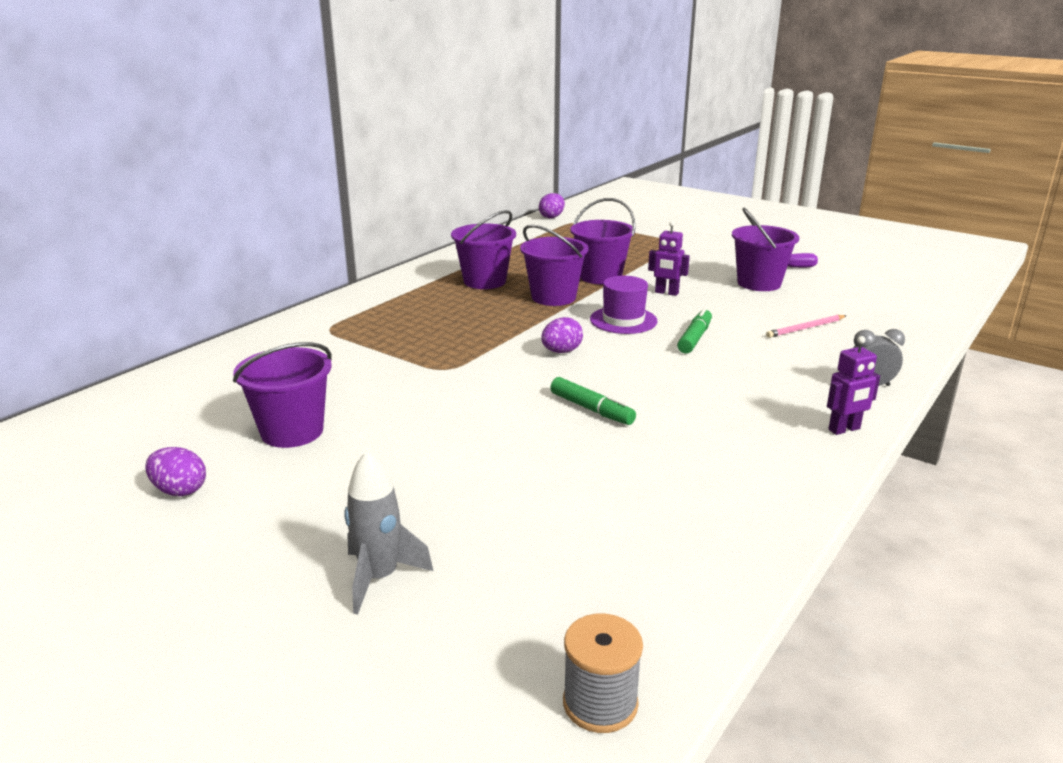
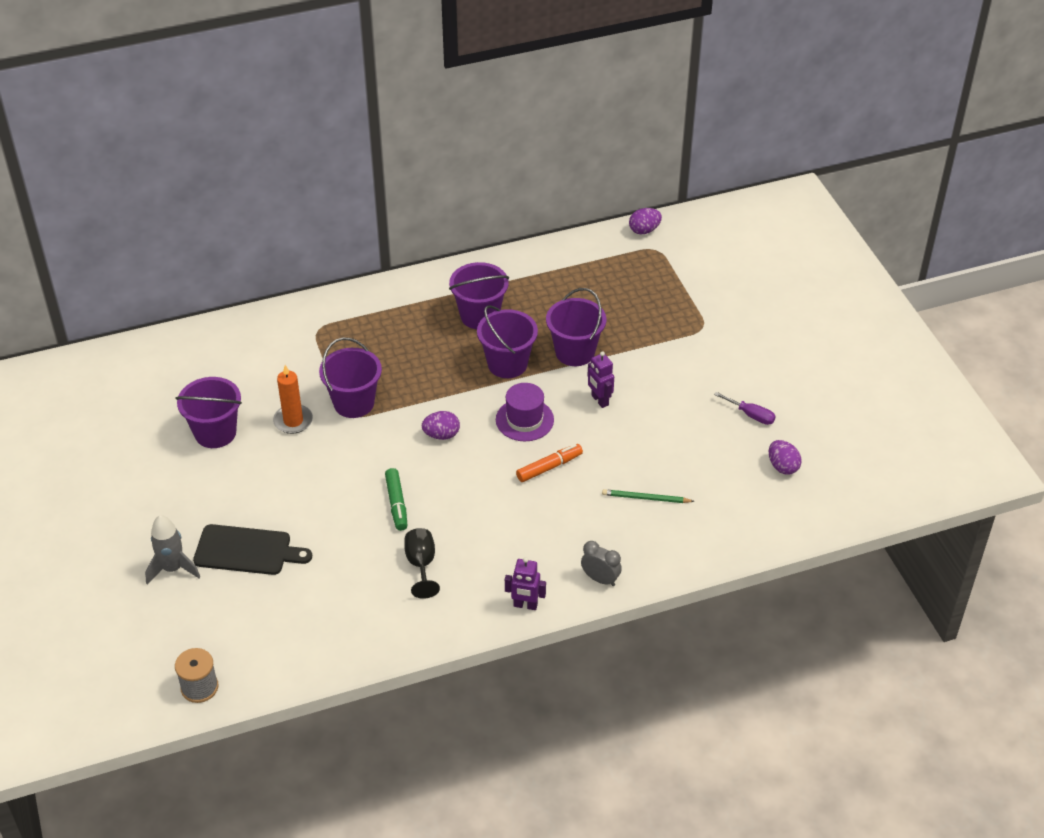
camera: 35 degrees right, 20 degrees up
(179, 491) = (128, 454): purple egg -> purple egg (782, 466)
(383, 392) = (293, 421): none -> orange candle
(467, 514) = (247, 550): none -> black cutting board
(692, 442) = (421, 565): none -> black goblet
(694, 338) = (549, 467): green marker -> orange marker
(759, 283) = (691, 424): purple bucket -> purple bucket (354, 403)
(805, 328) = (645, 498): pink pencil -> green pencil

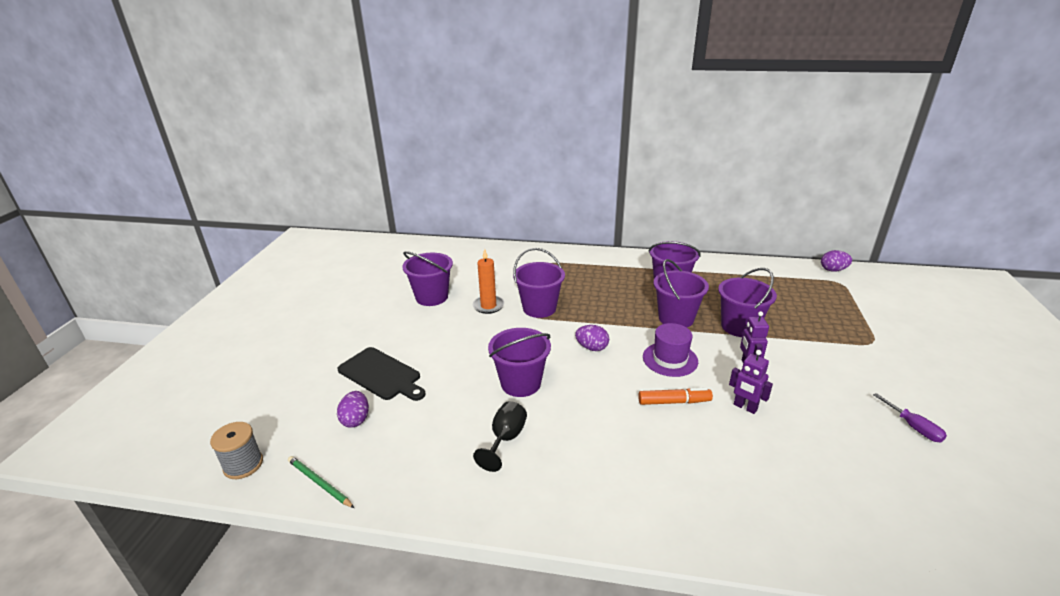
camera: 30 degrees right, 15 degrees down
(173, 568) = (321, 367): grey rocket -> none
(397, 504) = (521, 383): green marker -> purple bucket
(525, 605) = (580, 521): purple robot -> purple robot (745, 407)
(600, 579) = (677, 528): grey clock -> none
(645, 498) = (764, 464): green pencil -> green pencil (319, 483)
(782, 466) = (949, 491): purple egg -> purple egg (356, 420)

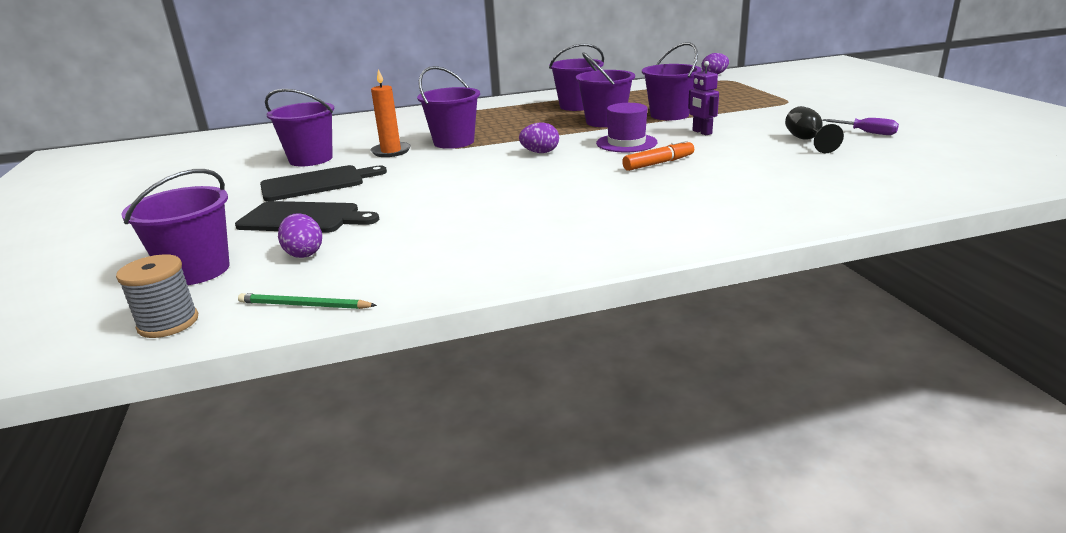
camera: 25 degrees left, 5 degrees down
(416, 331) = (317, 183): none -> black cutting board
(505, 439) = (511, 221): black goblet -> black goblet (806, 140)
(521, 383) = (487, 187): purple bucket -> purple bucket (197, 270)
(745, 407) = (725, 152): purple robot -> none

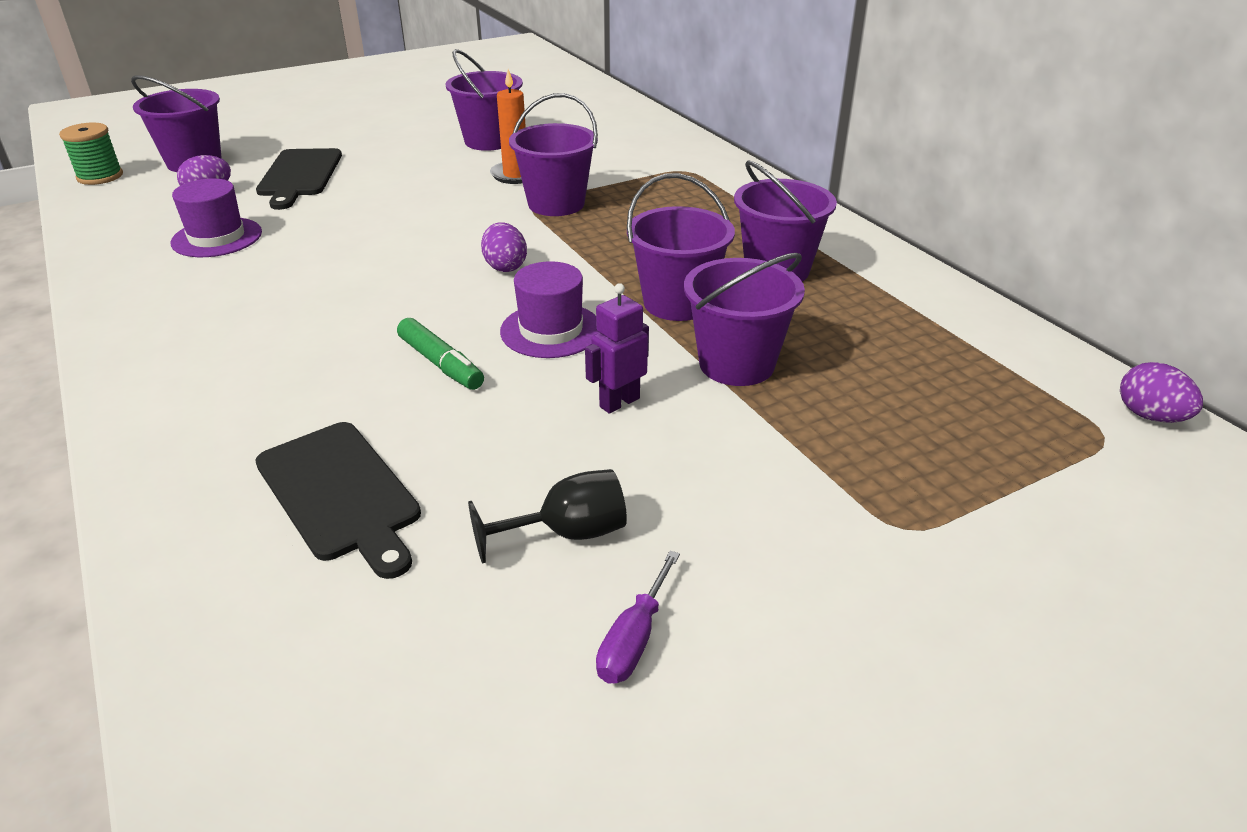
camera: 75 degrees right, 10 degrees up
(168, 323) = (100, 176): grey spool -> green spool
(304, 305) = (97, 215): green pencil -> none
(317, 183) = (404, 160): black cutting board -> black cutting board (341, 493)
(420, 239) = (217, 237): none -> purple hat
(658, 163) = (441, 364): orange marker -> green marker

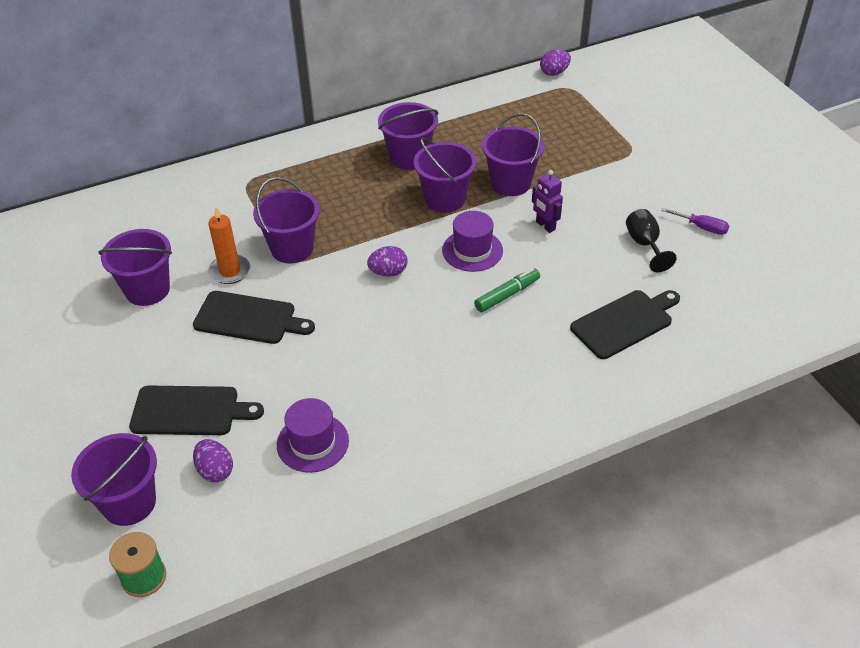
camera: 85 degrees left, 10 degrees up
(432, 191) = (249, 318): none -> black cutting board

